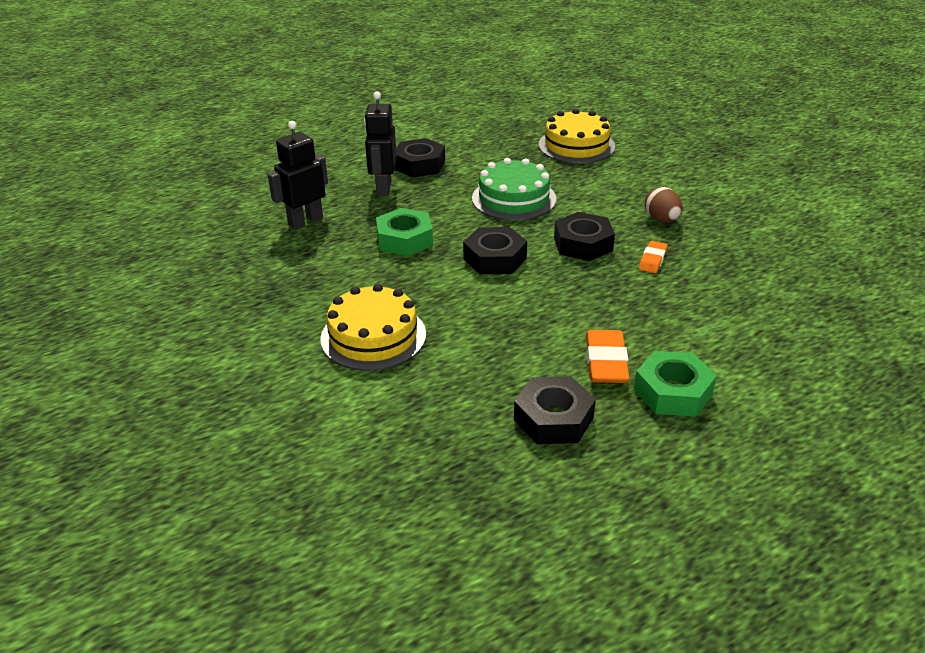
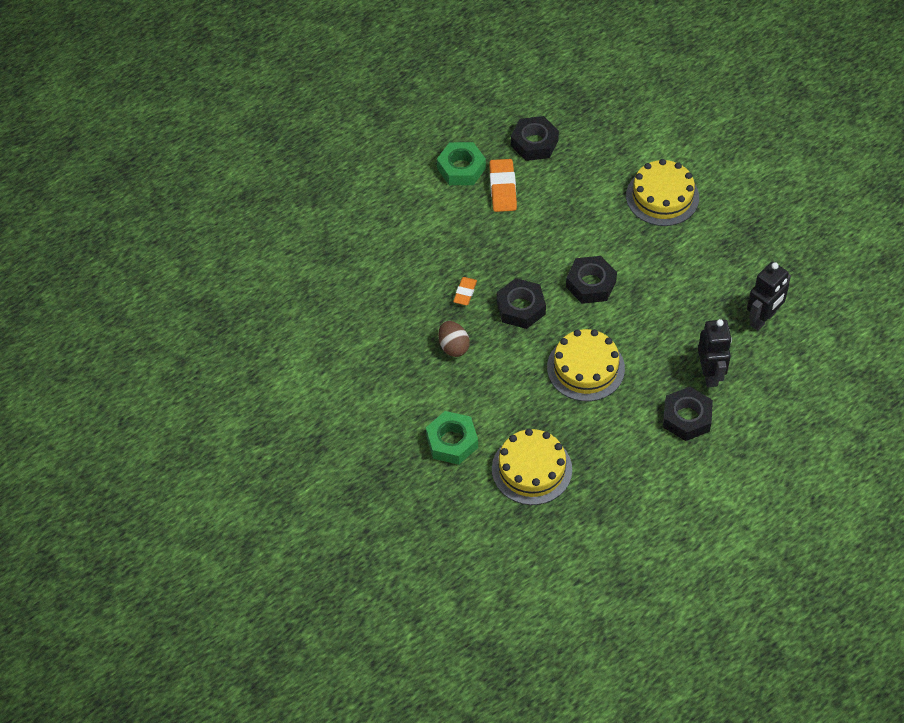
camera: 175 degrees right, 20 degrees up
(405, 239) = (669, 301): green nut -> green nut (452, 442)
(514, 198) = (585, 368): green cake -> yellow cake

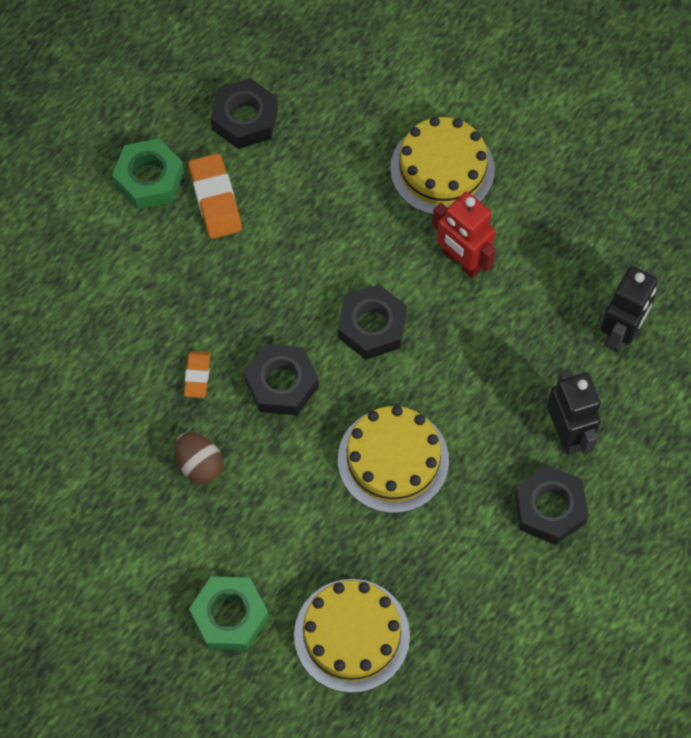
camera: 15 degrees left, 10 degrees up
(662, 255) = (461, 261): none -> red robot

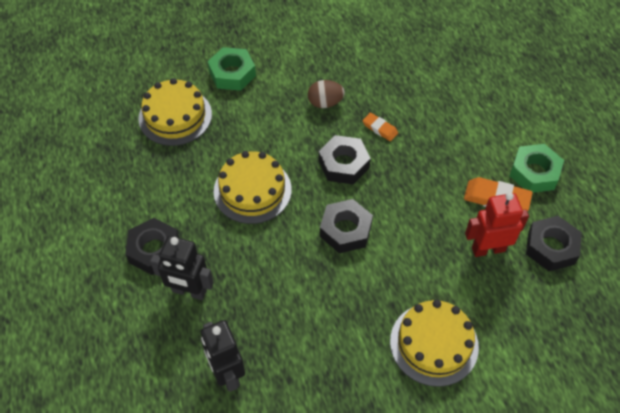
camera: 125 degrees right, 10 degrees down
(461, 261) = (353, 309): red robot -> red robot (488, 249)

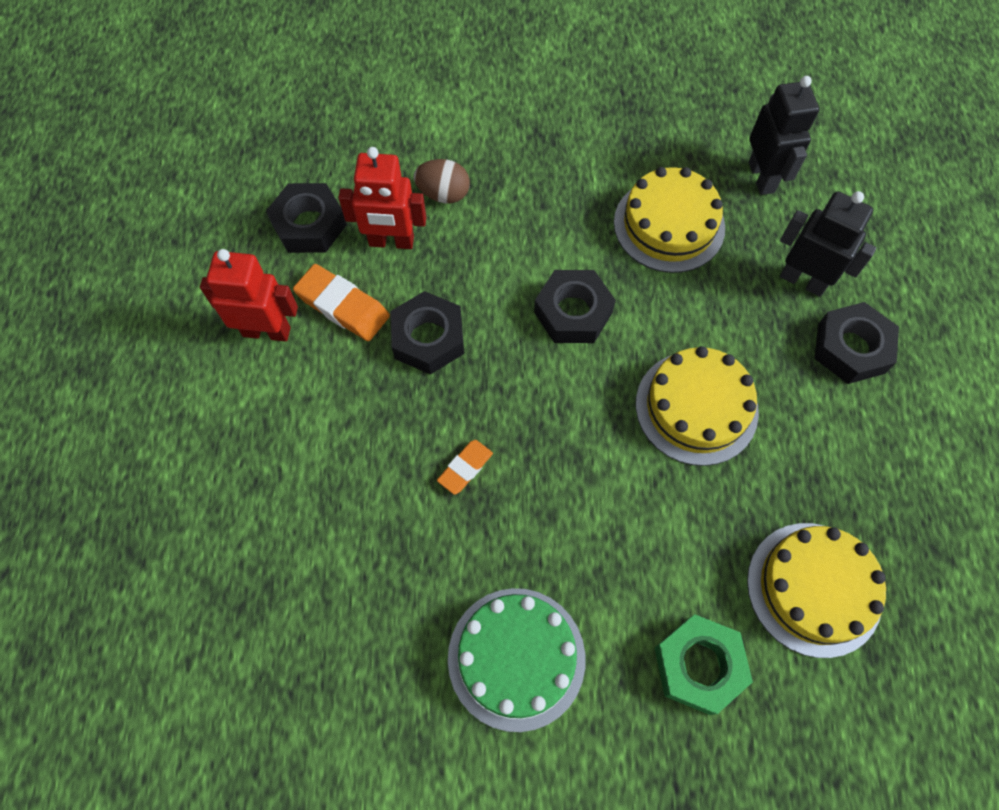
camera: 165 degrees left, 10 degrees up
(322, 58) = (516, 658): none -> green cake
(325, 103) = (541, 547): brown egg -> brown egg (443, 194)
(343, 164) = (544, 417): black nut -> black nut (428, 338)
(380, 128) = (465, 468): orange eraser -> orange eraser turned 75 degrees clockwise
(434, 343) = (510, 153): yellow cake -> yellow cake (669, 225)
(534, 173) = (267, 331): green nut -> red robot

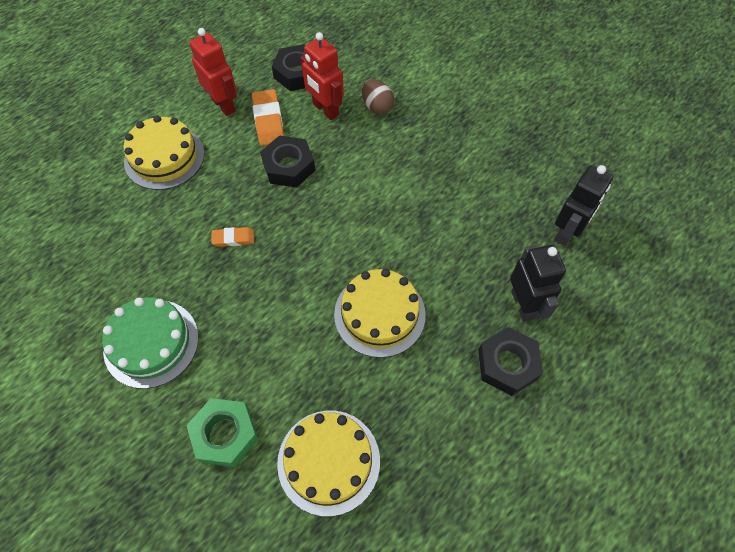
camera: 45 degrees right, 5 degrees down
(573, 312) = (373, 213): black nut -> none
(669, 225) = (479, 213): yellow cake -> yellow cake (164, 157)

